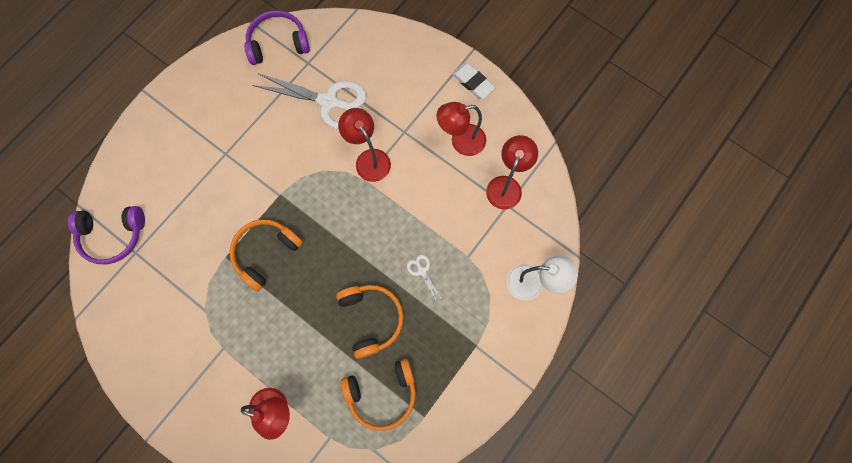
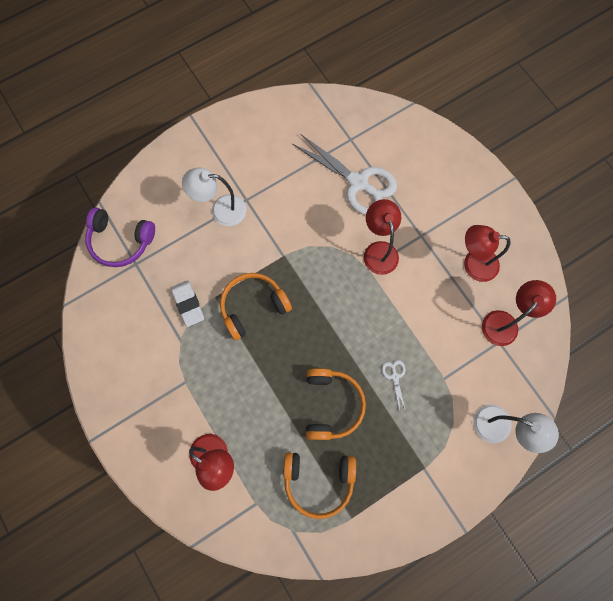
camera: 20 degrees right, 0 degrees up
(204, 172) = (221, 210): none -> white lamp
(278, 43) = (328, 112): purple headphones -> none
(473, 82) = (503, 210): white eraser -> white eraser (188, 304)

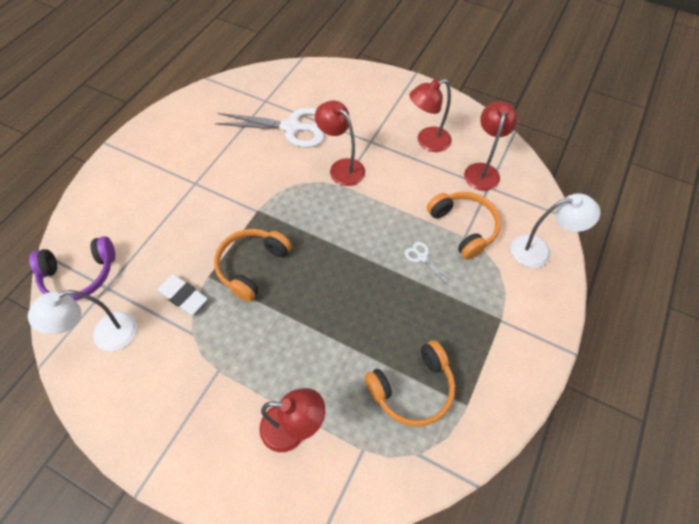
camera: 30 degrees left, 15 degrees down
(221, 210) = (174, 202): white lamp -> white lamp (106, 335)
(331, 405) = (380, 312): orange headphones -> orange headphones (464, 227)

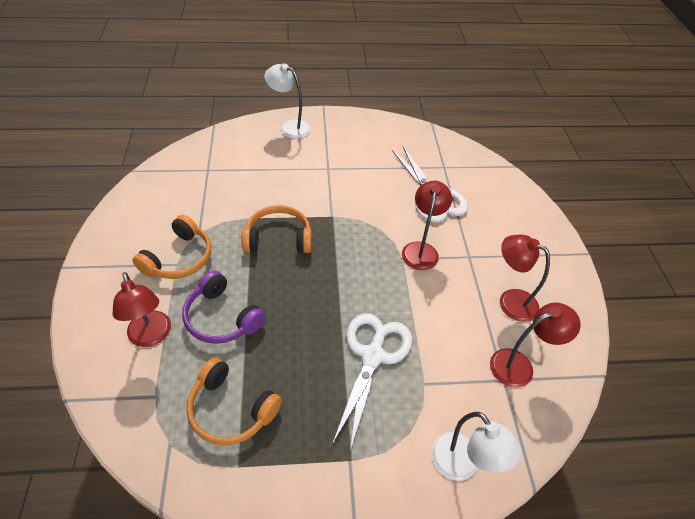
camera: 55 degrees right, 10 degrees down
(80, 275) = (209, 152): purple headphones -> purple headphones (222, 318)
(106, 335) = (170, 189): white lamp -> white lamp (289, 127)
(183, 296) = (226, 212): white eraser -> none
(422, 257) = (373, 356): white scissors -> white scissors, size x2.43
(464, 227) = (435, 378): orange headphones -> orange headphones (179, 258)

